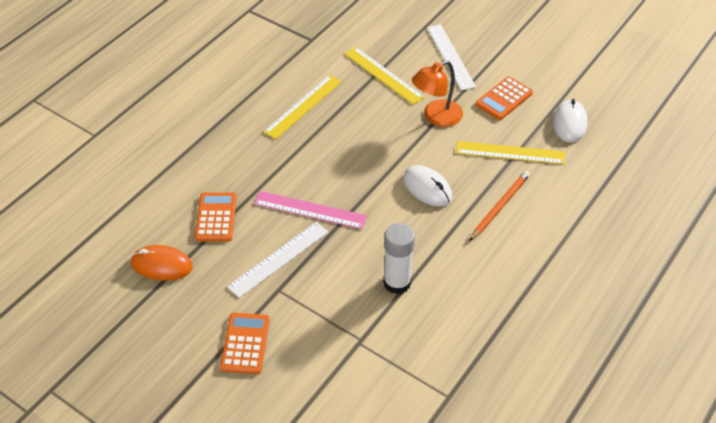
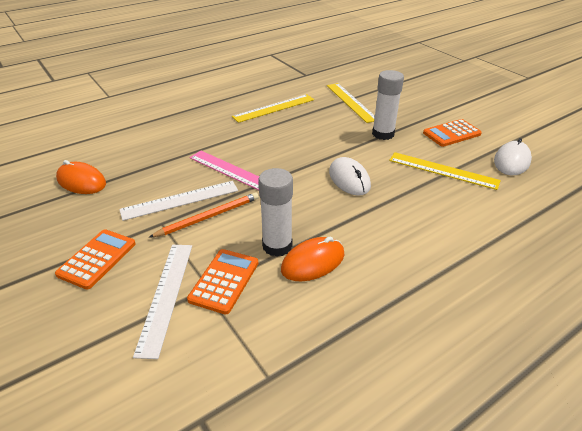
camera: 20 degrees right, 10 degrees down
(216, 217) = (152, 160): orange calculator -> orange calculator (224, 281)
(435, 289) = (313, 262): none -> orange mouse
(436, 117) = (383, 134): orange lamp -> white glue stick
(450, 56) = (414, 101): white ruler -> white ruler (166, 295)
(500, 206) = (415, 208): orange pencil -> orange pencil (209, 217)

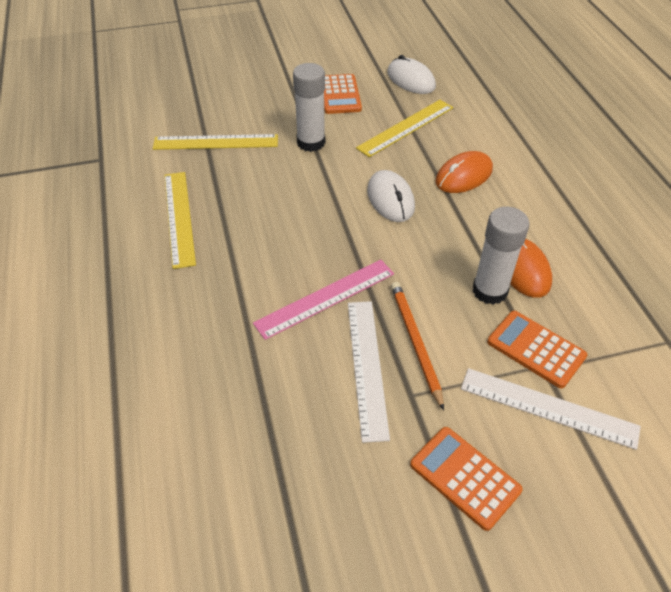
camera: 70 degrees left, 10 degrees up
(81, 181) = (261, 492): orange mouse -> orange mouse (463, 176)
(349, 179) = (390, 199): white mouse -> white mouse turned 75 degrees clockwise

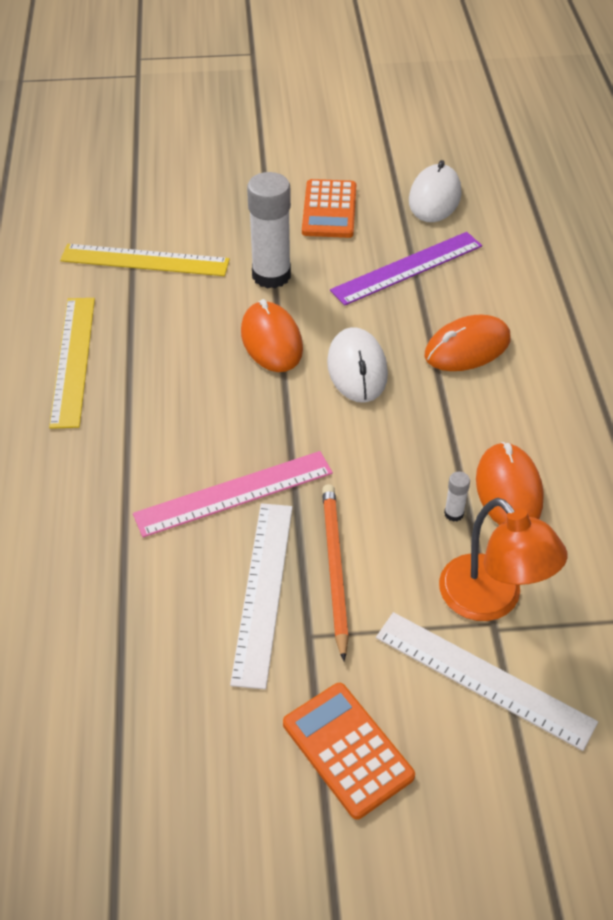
camera: 10 degrees right, 0 degrees up
(323, 187) = (271, 340): none -> orange mouse
(406, 127) = (407, 268): yellow ruler -> purple ruler
(411, 80) = (434, 197): white mouse -> white mouse turned 45 degrees clockwise
(489, 291) = (454, 513): white glue stick -> white glue stick, size x0.42
(536, 349) = (491, 600): orange calculator -> orange lamp

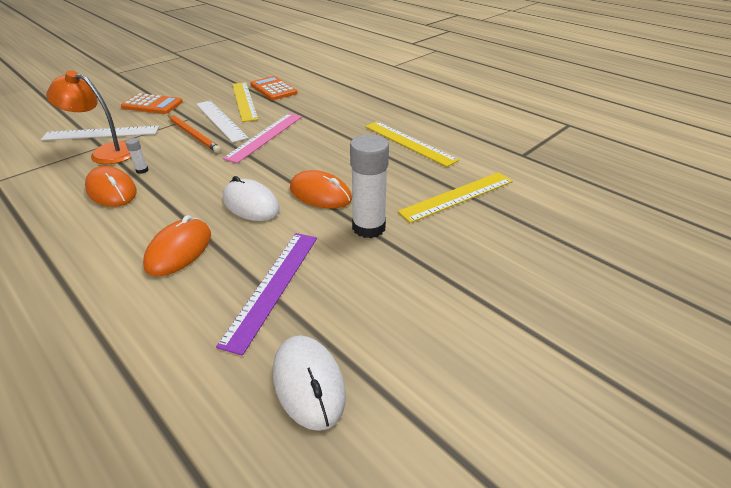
camera: 140 degrees right, 10 degrees down
(171, 641) = (244, 101): none -> yellow ruler
(329, 210) = (392, 303): orange calculator -> orange calculator (273, 89)

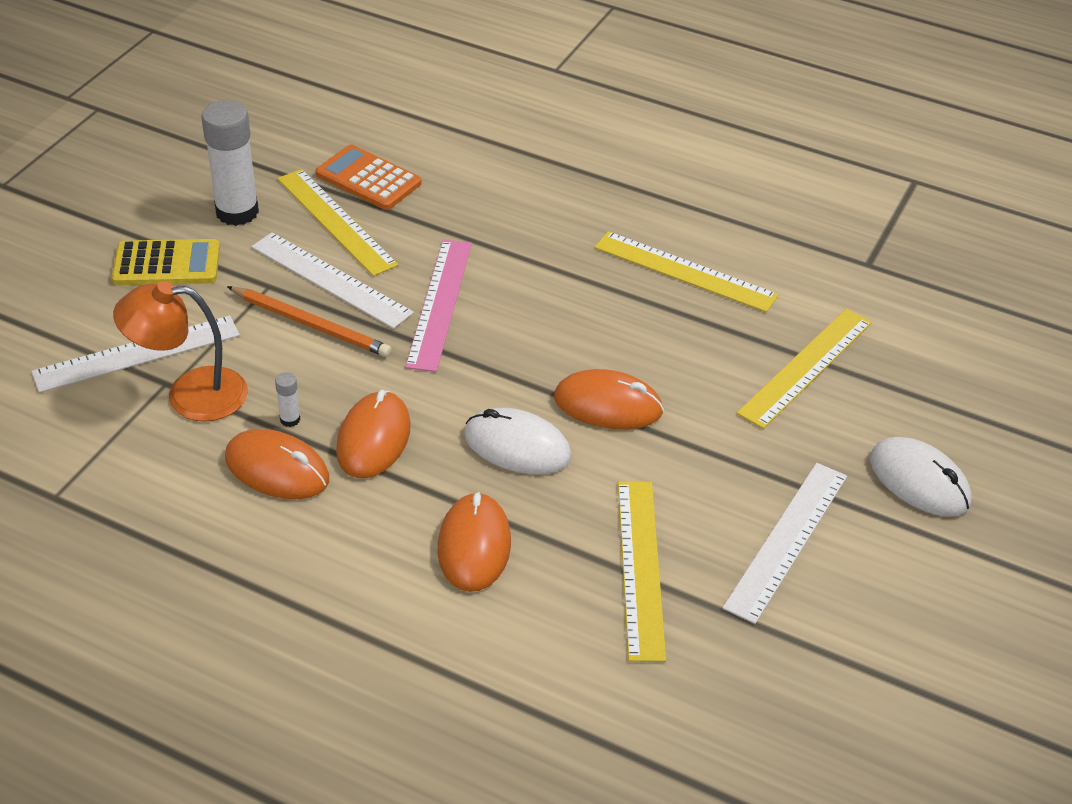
camera: 20 degrees left, 5 degrees up
(152, 105) = (167, 264): orange calculator -> yellow calculator
(175, 186) = (374, 439): none -> orange mouse
(273, 286) = (640, 568): purple ruler -> yellow ruler
(308, 383) = (760, 672): white mouse -> white mouse (919, 481)
(368, 227) = (711, 449): white glue stick -> white glue stick (237, 212)
(387, 292) = (787, 540): none -> white ruler

